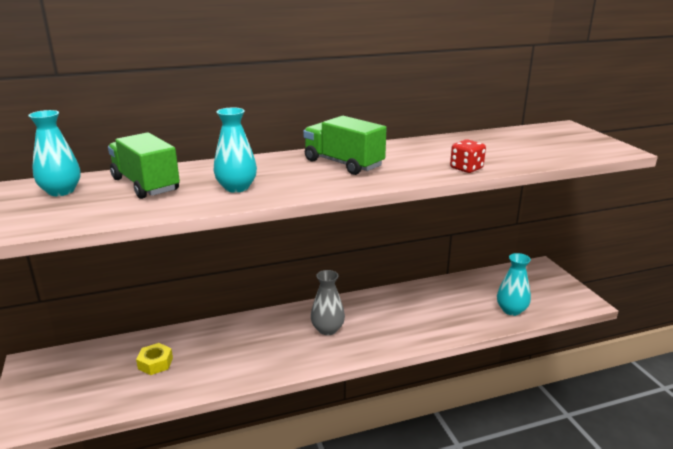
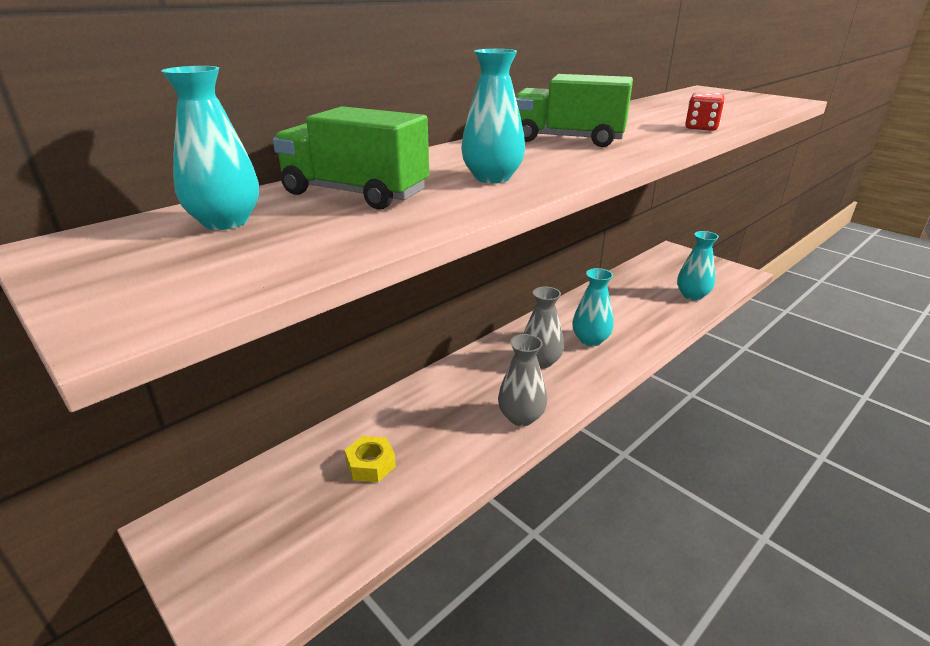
camera: 25 degrees left, 5 degrees up
(274, 363) = (521, 417): none -> grey vase
(382, 324) = (590, 340): none -> turquoise vase

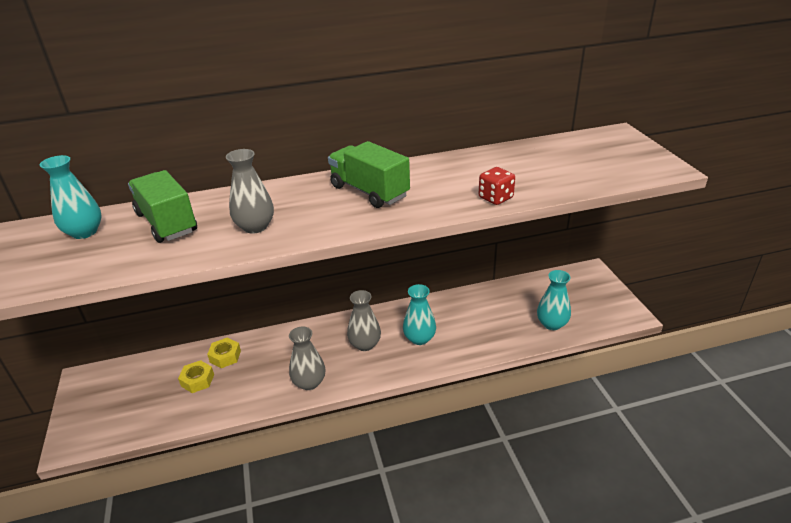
camera: 30 degrees right, 5 degrees up
(382, 425) = (225, 356): none -> yellow nut
(492, 178) = (255, 227): turquoise vase -> grey vase

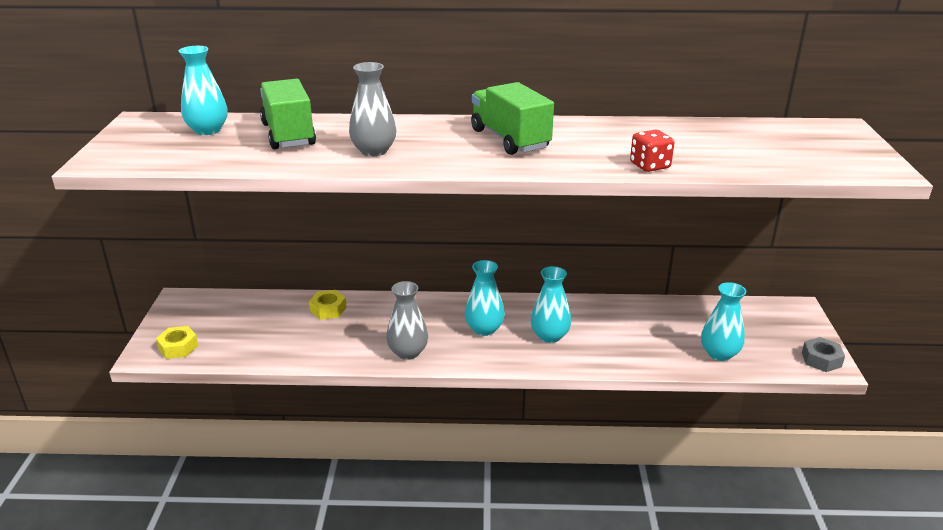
camera: 15 degrees right, 5 degrees down
(197, 380) = (291, 325): yellow nut -> yellow nut (178, 347)
(365, 344) = (484, 329): grey vase -> turquoise vase
(624, 311) = (821, 359): none -> grey nut

